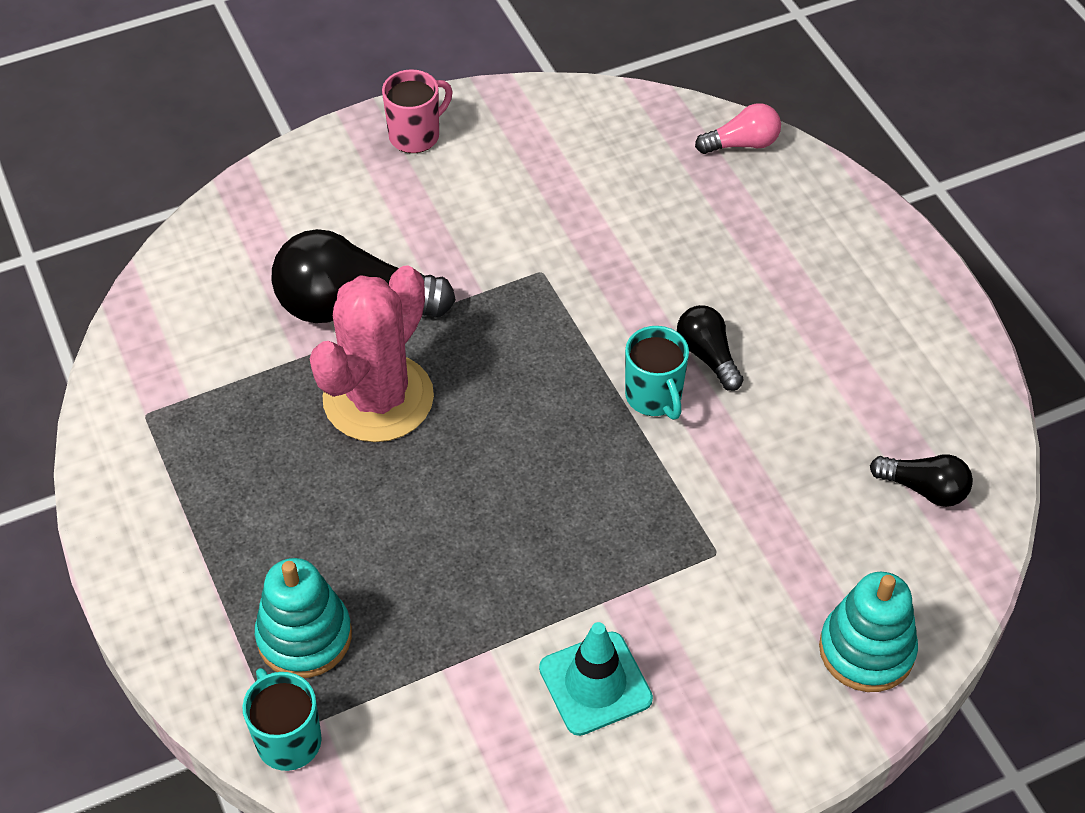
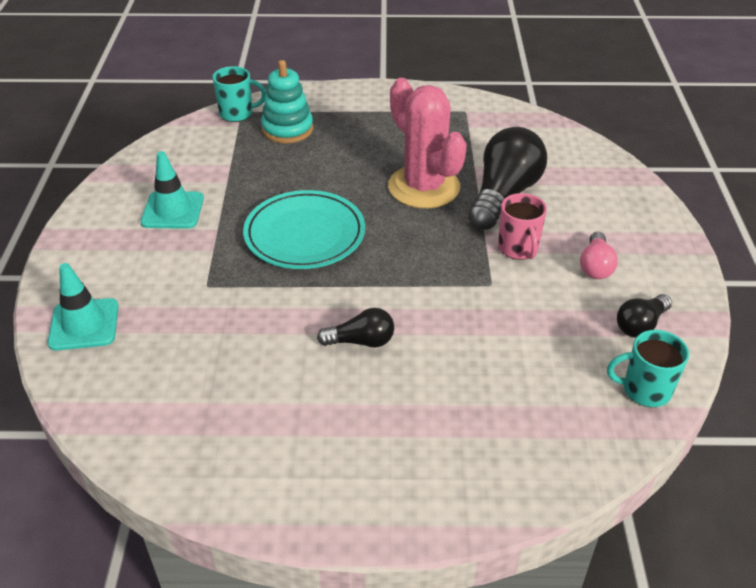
camera: 115 degrees right, 10 degrees down
(416, 135) = (662, 263): pink mug -> pink mug (518, 248)
(556, 492) = (305, 234): none -> turquoise plate
(654, 397) = (344, 301): turquoise mug -> turquoise mug (645, 390)
(742, 144) = (582, 458): pink light bulb -> pink light bulb (595, 266)
(866, 650) = (84, 324): turquoise stacking toy -> turquoise traffic cone
(924, 489) = (162, 411): black light bulb -> black light bulb (640, 325)

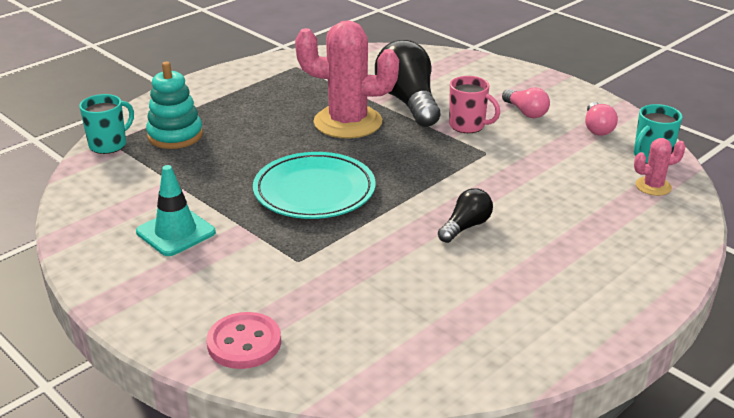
camera: 45 degrees left, 10 degrees down
(84, 324) = (244, 343): turquoise traffic cone -> pink button
(591, 420) = (653, 186): none -> pink cactus
(640, 325) = (597, 128): black light bulb -> pink light bulb

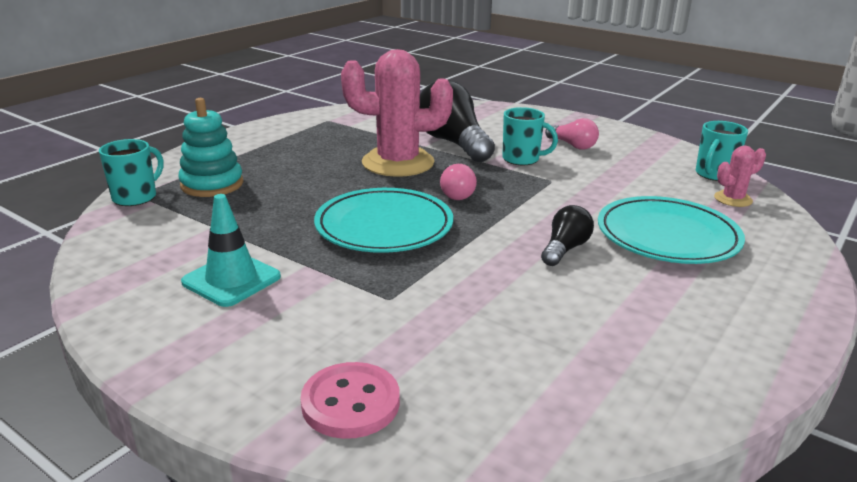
camera: 10 degrees left, 5 degrees down
(468, 126) = (522, 159): pink mug -> turquoise mug
(566, 221) = (667, 236): none -> turquoise plate
(597, 128) = (648, 154): pink light bulb -> pink light bulb (455, 193)

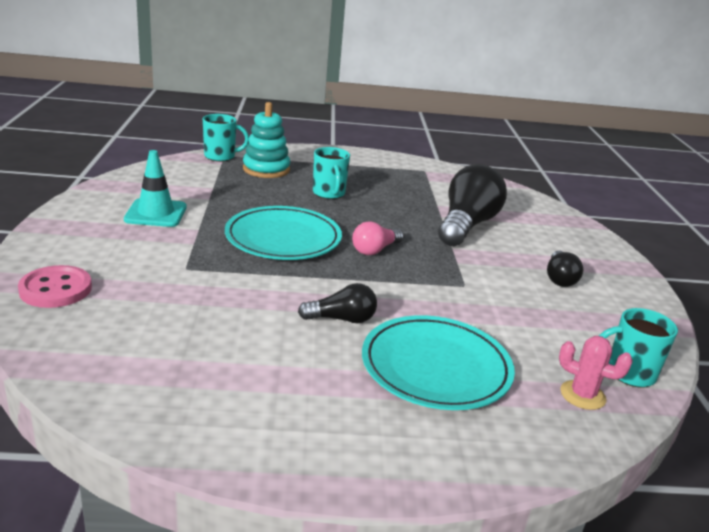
camera: 50 degrees right, 0 degrees up
(398, 163) = (393, 215): pink cactus -> none
(522, 159) = (486, 262): turquoise mug -> turquoise mug (329, 193)
(572, 145) = (559, 278): pink light bulb -> black light bulb

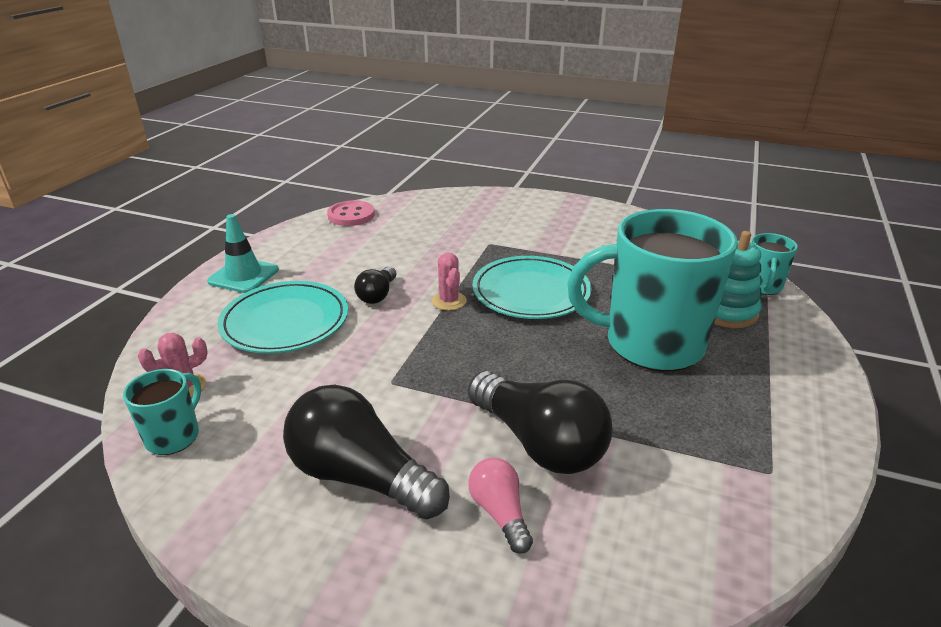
camera: 115 degrees right, 5 degrees up
(56, 289) = (477, 203): pink button -> pink button (351, 215)
(156, 213) = (594, 239): turquoise traffic cone -> turquoise traffic cone (243, 276)
(326, 276) = (449, 301): none -> pink cactus
(329, 193) = (650, 344): turquoise mug -> turquoise mug, size x2.23
(375, 250) = (490, 342): pink light bulb -> pink light bulb (500, 513)
(559, 278) = (360, 476): black light bulb -> black light bulb, size x1.92

